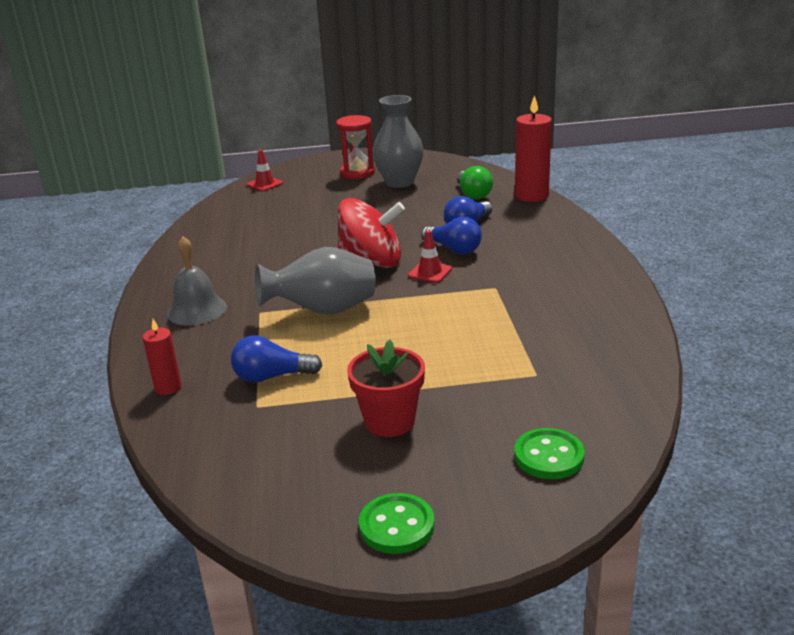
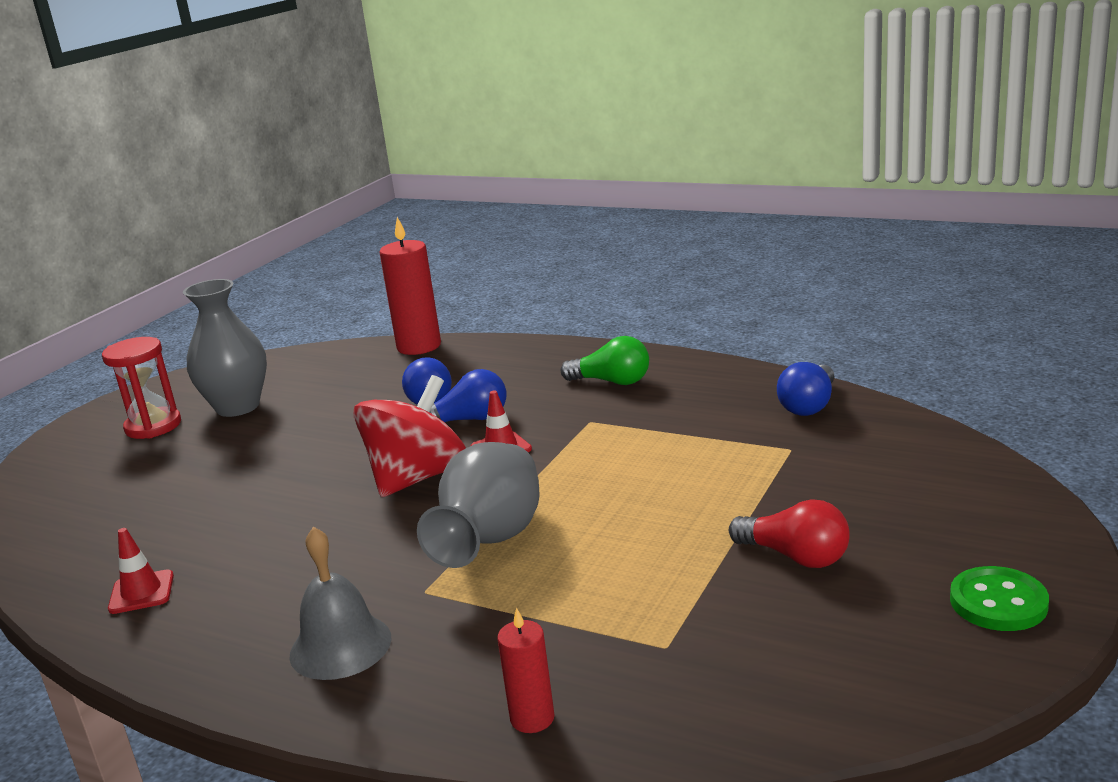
camera: 55 degrees left, 5 degrees down
(265, 184) = (41, 502): red traffic cone -> red traffic cone (141, 592)
(272, 377) = (607, 618): blue light bulb -> blue light bulb (809, 405)
(389, 421) = (795, 556): red flower pot -> red light bulb
(473, 194) = (355, 374): green light bulb -> green light bulb (611, 382)
(549, 456) = (940, 483): green button -> none

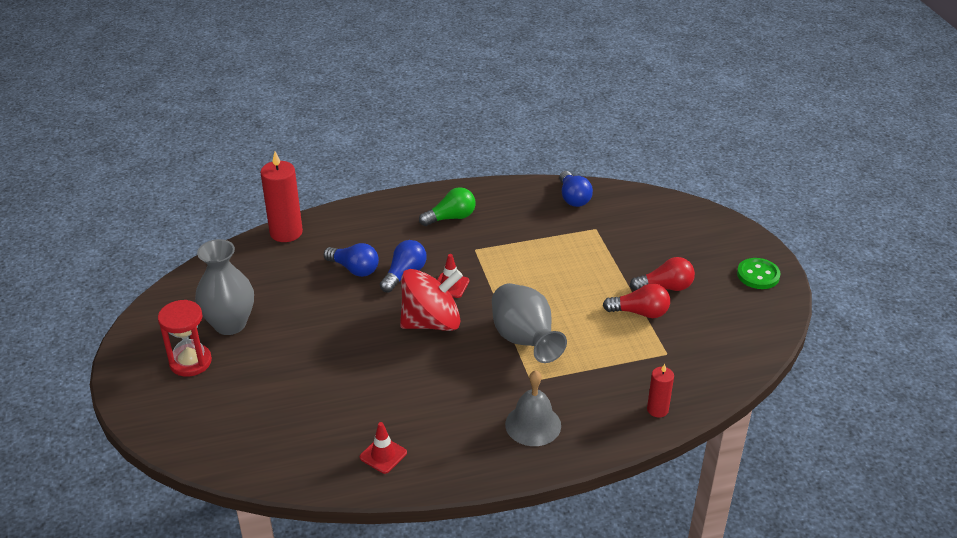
camera: 45 degrees left, 15 degrees up
(418, 478) = (431, 322): red spinning top -> red spinning top turned 75 degrees clockwise
(704, 573) = (640, 312): none -> red light bulb

